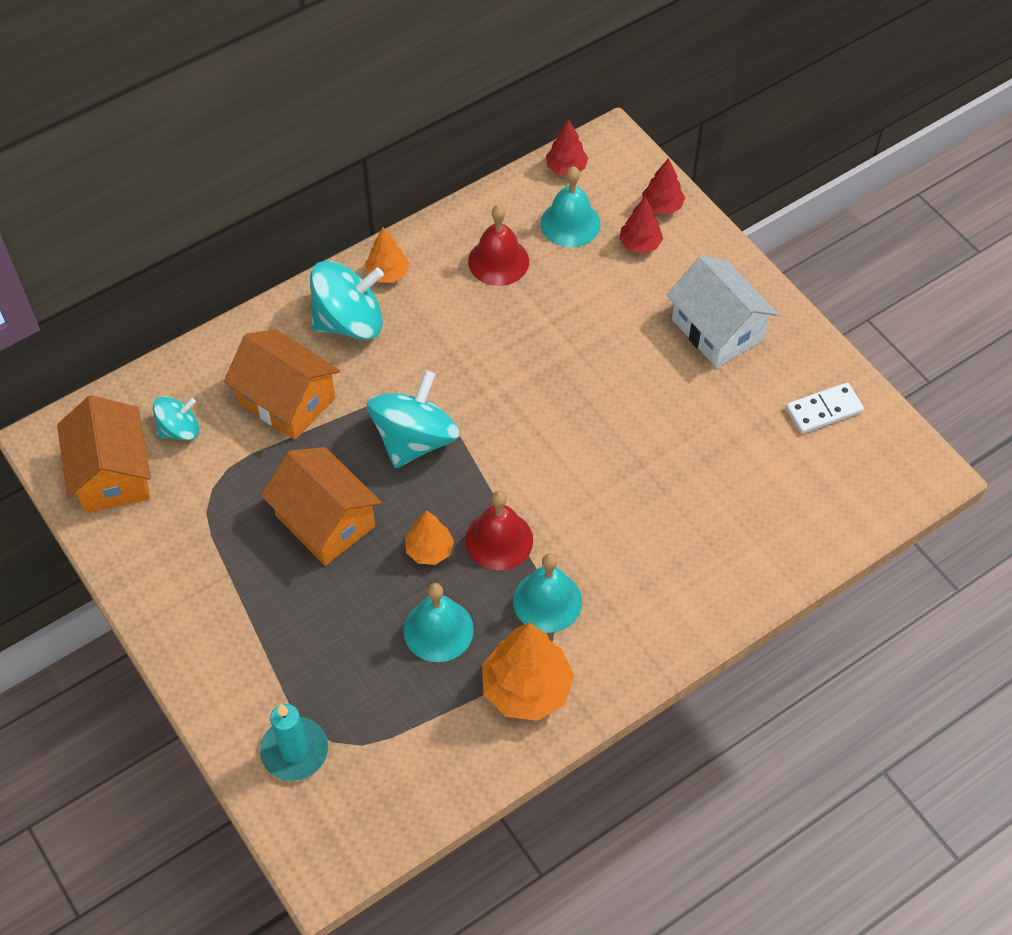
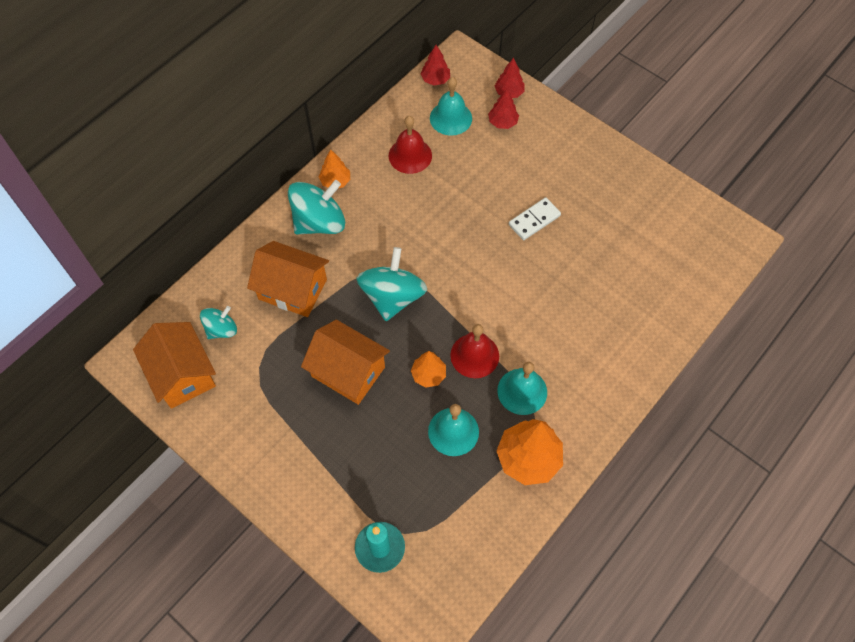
camera: 15 degrees left, 5 degrees up
(717, 329) = (574, 170): white house -> none
(824, 410) = (662, 211): white domino -> white domino (534, 220)

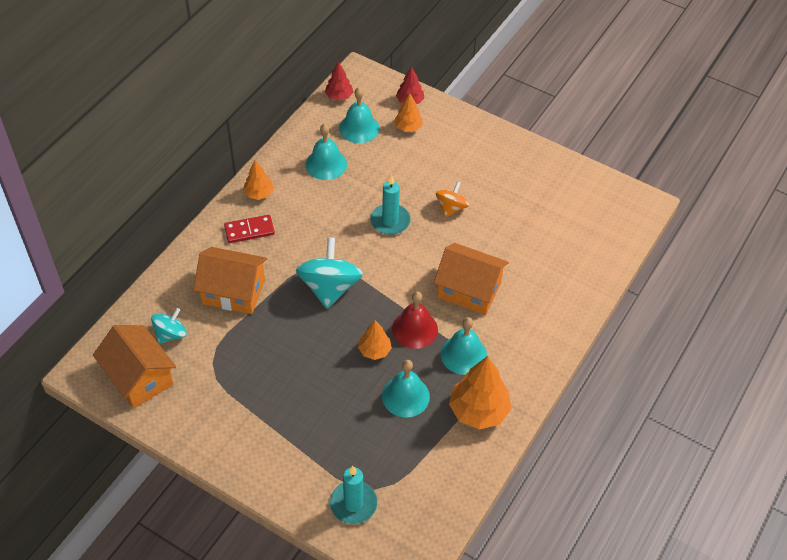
camera: 10 degrees left, 10 degrees down
(319, 222) = (249, 230): turquoise spinning top -> red domino
(348, 371) = (298, 357): orange house -> orange house (469, 290)
(410, 155) = (326, 164): red bell -> turquoise bell
(467, 228) = (390, 221): none -> turquoise candle
(502, 122) = (408, 127): red tree -> orange tree
(534, 220) = (451, 208): white domino -> orange spinning top

